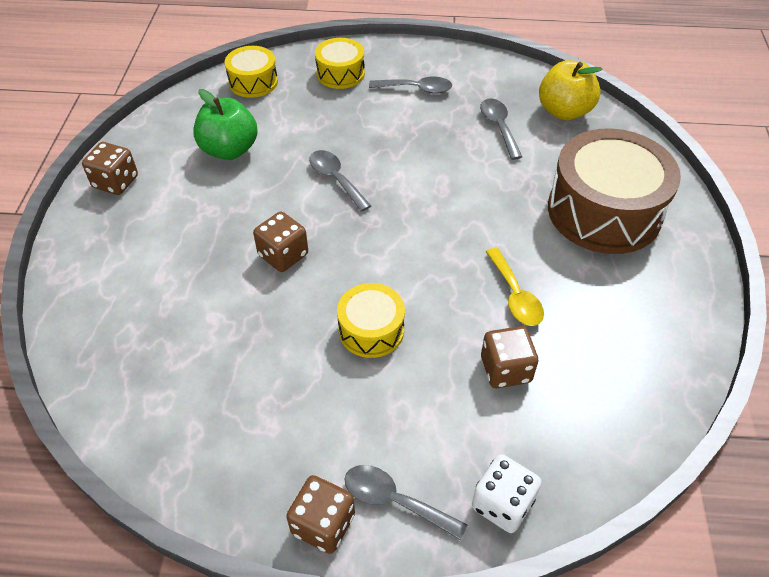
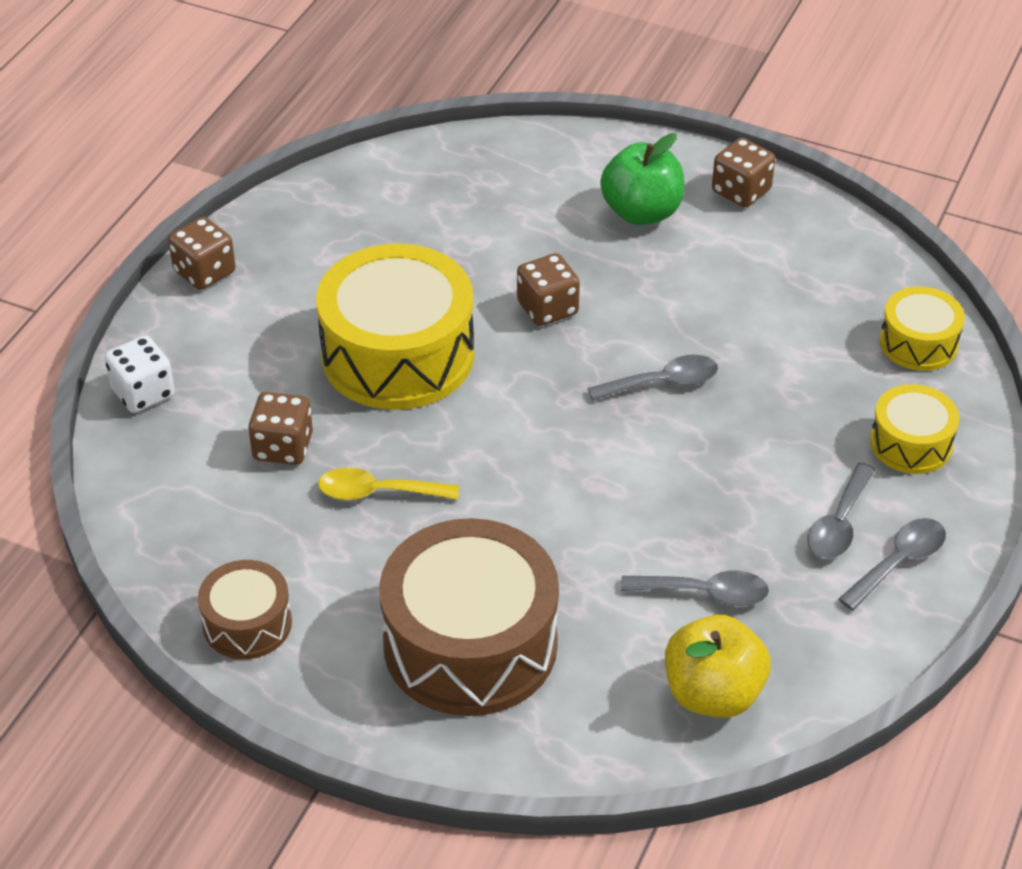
camera: 110 degrees right, 5 degrees down
(229, 150) = (765, 295): green apple -> green apple (641, 212)
(371, 330) = (398, 355): yellow drum -> yellow drum, size x1.95
(395, 501) = (195, 322): grey spoon -> grey spoon (898, 562)
(672, 328) = (247, 623): none -> brown drum

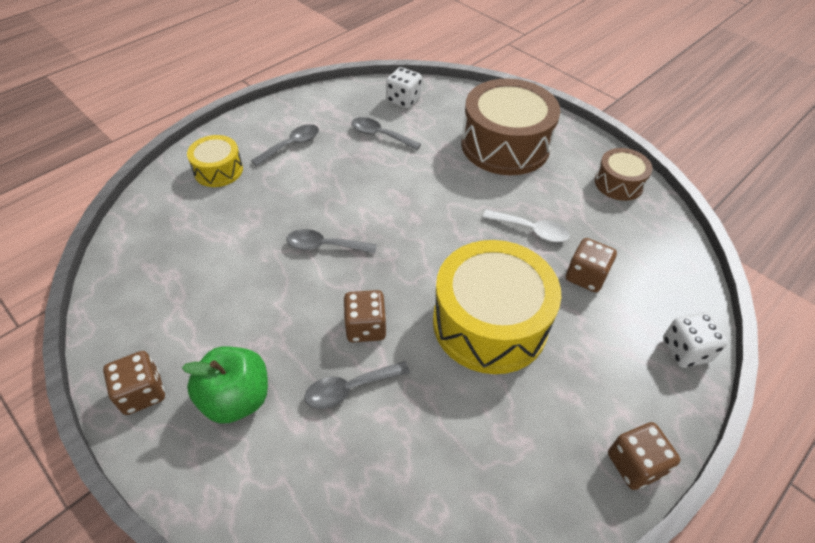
camera: 160 degrees left, 5 degrees up
(378, 492) = (531, 230): yellow spoon -> white spoon
(713, 694) = (403, 100): yellow apple -> white dice
(898, 562) = (280, 122): grey spoon -> grey spoon (350, 388)
(918, 343) = (152, 223): yellow drum -> none

